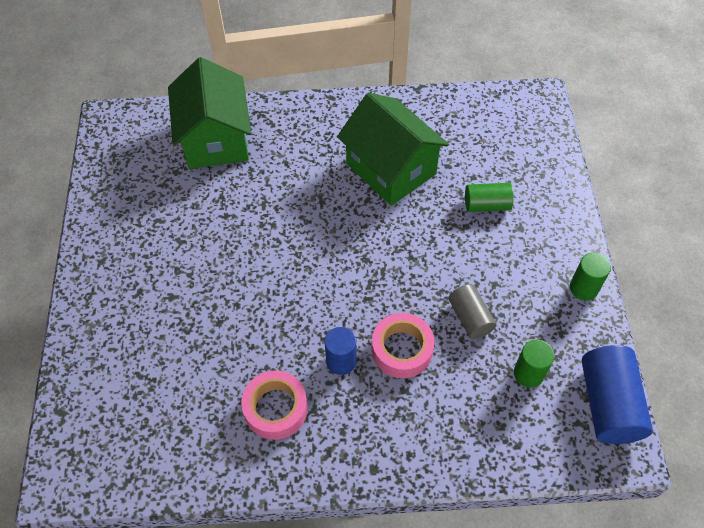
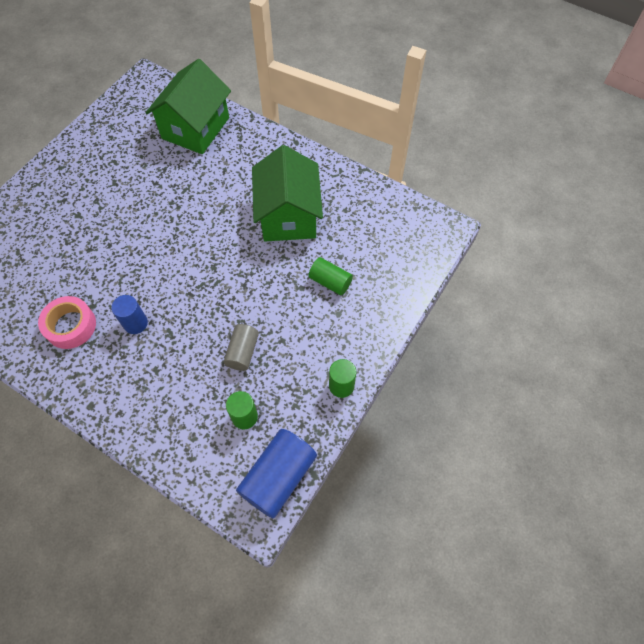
camera: 35 degrees right, 5 degrees up
(402, 349) = (179, 342): pink tape -> none

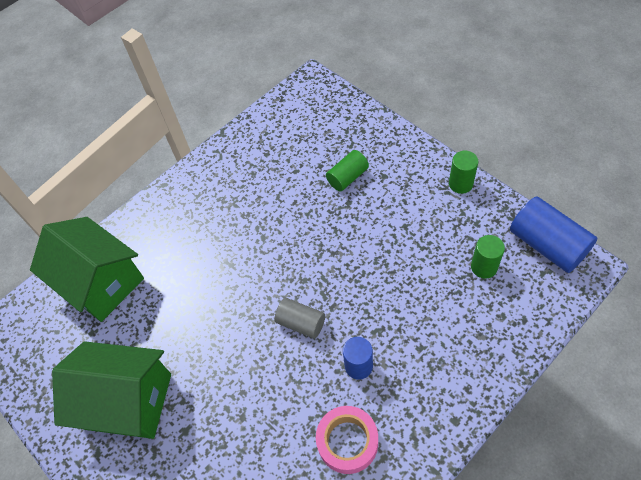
camera: 70 degrees left, 5 degrees down
(242, 352) = (412, 262): grey cylinder -> grey cylinder (301, 323)
(288, 216) = (258, 203): green house -> green house (128, 401)

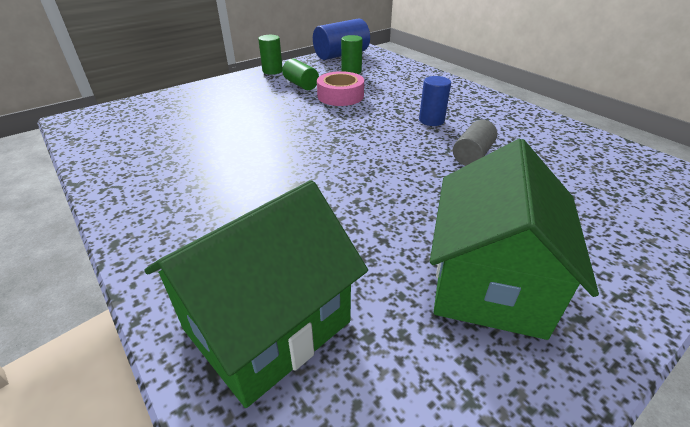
camera: 90 degrees left, 20 degrees down
(301, 323) = (385, 143): grey cylinder -> grey cylinder (472, 155)
(347, 177) = (227, 110): green cylinder -> green cylinder (301, 84)
(347, 442) = (502, 130): pink tape -> pink tape (340, 96)

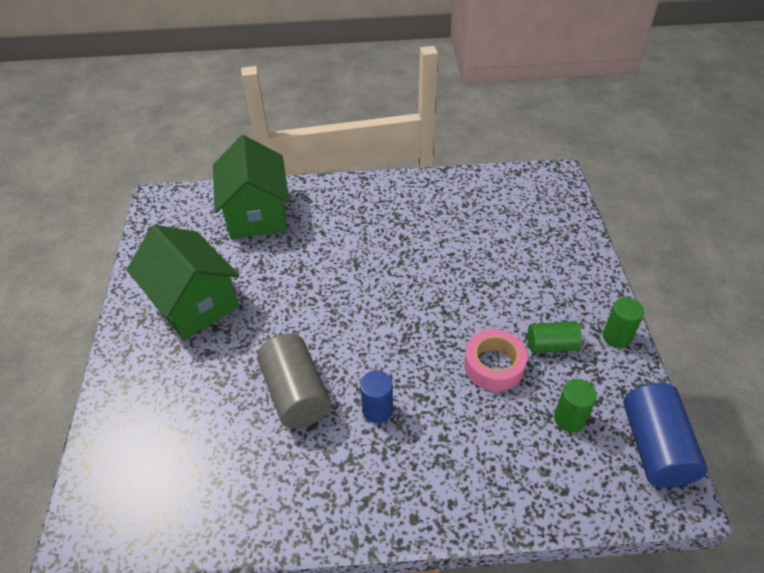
camera: 125 degrees right, 10 degrees up
(472, 155) = (296, 393): grey cylinder -> grey cylinder, size x1.66

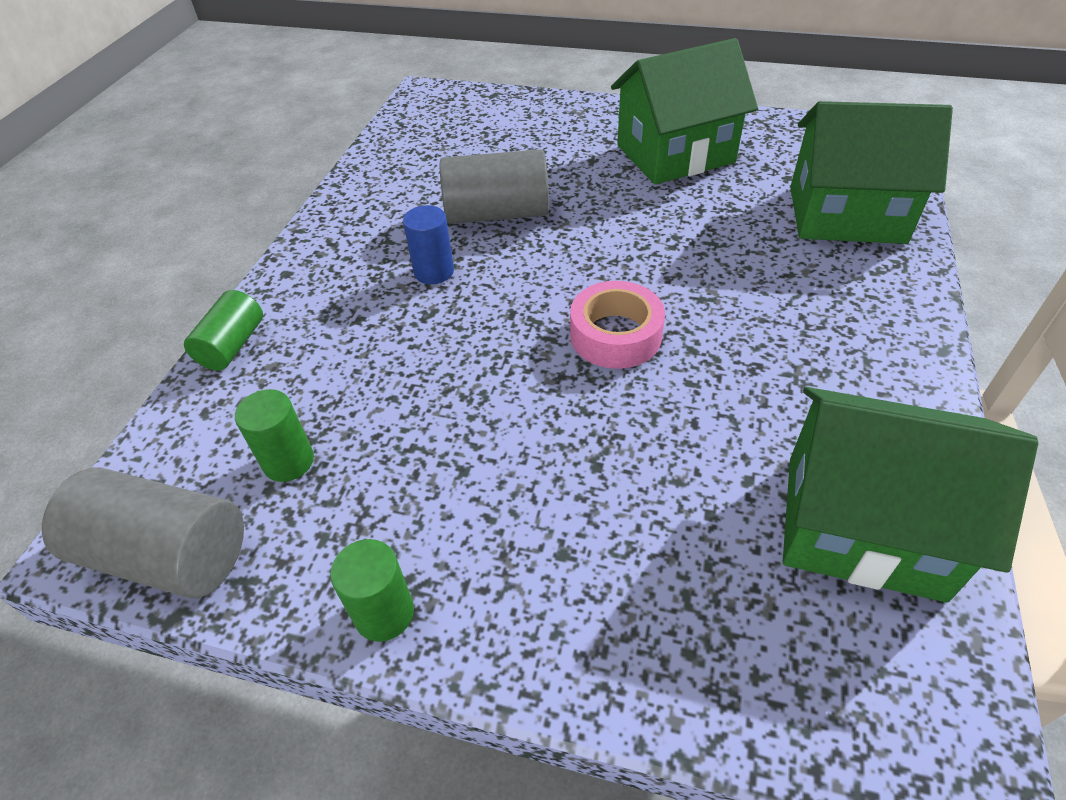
camera: 110 degrees right, 0 degrees up
(480, 198) = (862, 525): none -> green house
(494, 365) = (430, 403): pink tape -> pink tape (615, 335)
(551, 345) = (424, 495): green cylinder -> green cylinder (232, 345)
(655, 447) = (167, 554): blue cylinder -> grey cylinder

